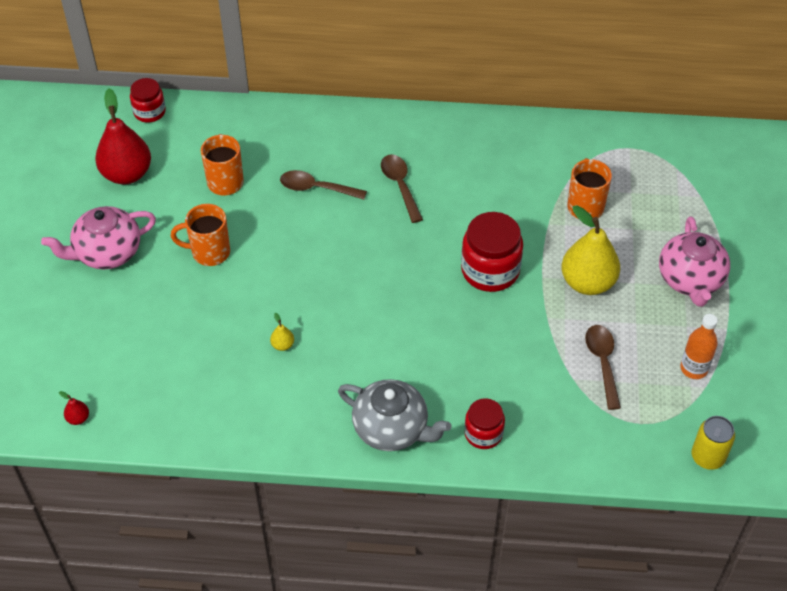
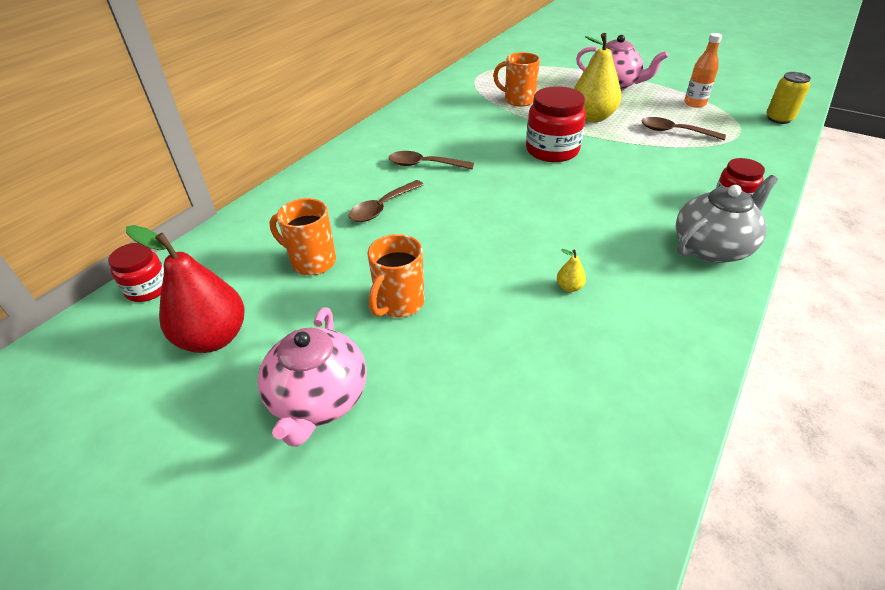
camera: 60 degrees left, 10 degrees down
(78, 418) = (601, 541): red pear -> none

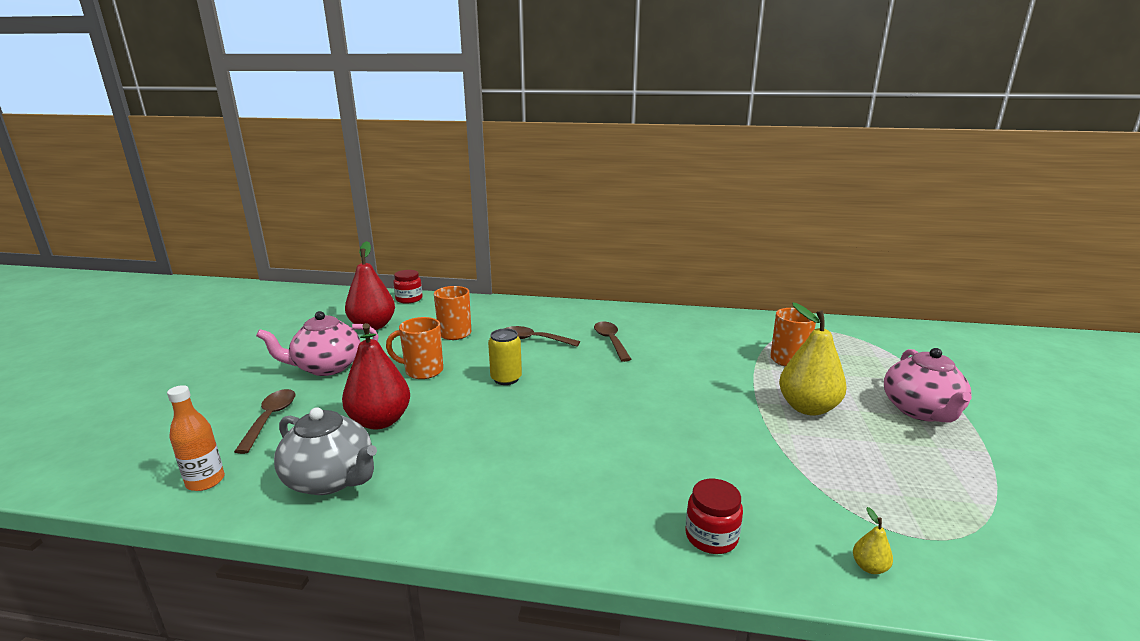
camera: 65 degrees right, 20 degrees down
(503, 353) = (380, 421): none -> red pear
(552, 150) = (701, 395): red jar -> none
(569, 287) = (472, 438): yellow pear -> yellow pear (869, 567)
(675, 132) = (849, 473): brown spoon -> brown spoon (270, 419)
(694, 103) = (969, 485): orange bottle -> orange bottle (205, 481)
(712, 247) = (588, 523): grey teapot -> grey teapot (331, 479)
(779, 119) = (1050, 587): yellow can -> yellow can (506, 379)

